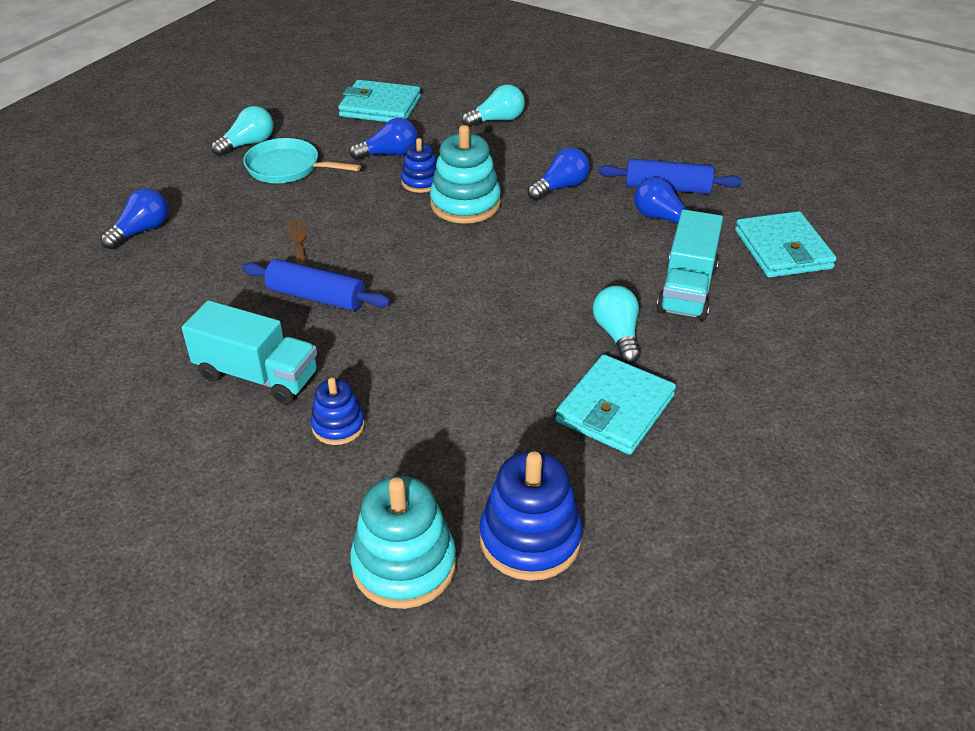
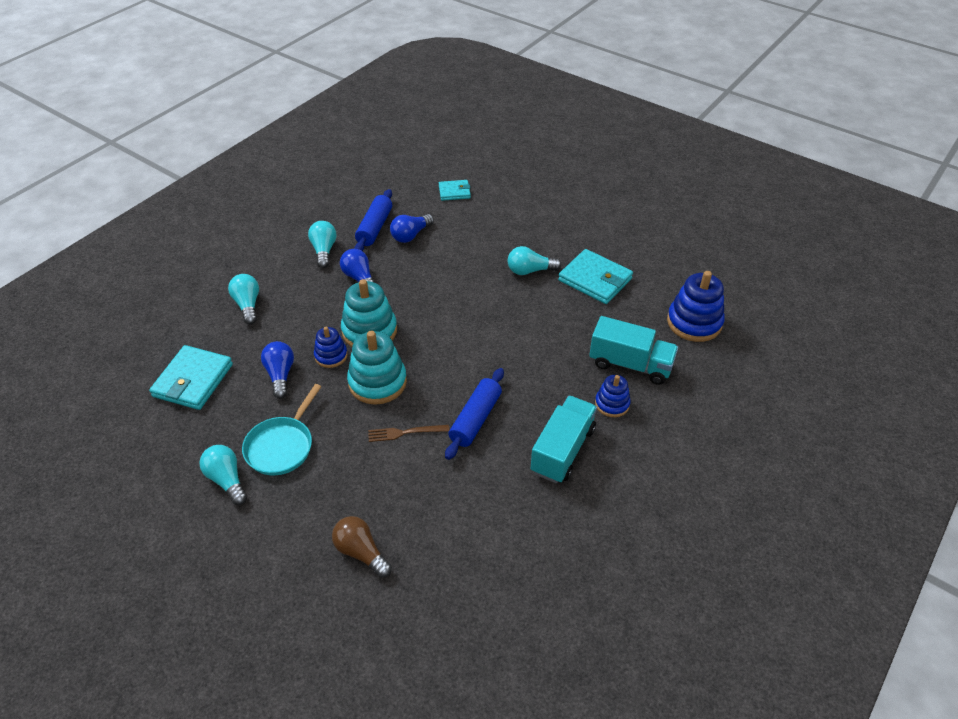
camera: 85 degrees left, 5 degrees up
(141, 231) = (361, 552): blue light bulb -> brown light bulb
(404, 565) = (718, 374): turquoise stacking toy -> turquoise stacking toy (377, 382)
(607, 156) = (324, 250): none -> turquoise light bulb
(687, 289) = (488, 236): turquoise truck -> turquoise truck (630, 364)
(783, 249) = (454, 192): turquoise wallet -> turquoise wallet, size x0.57

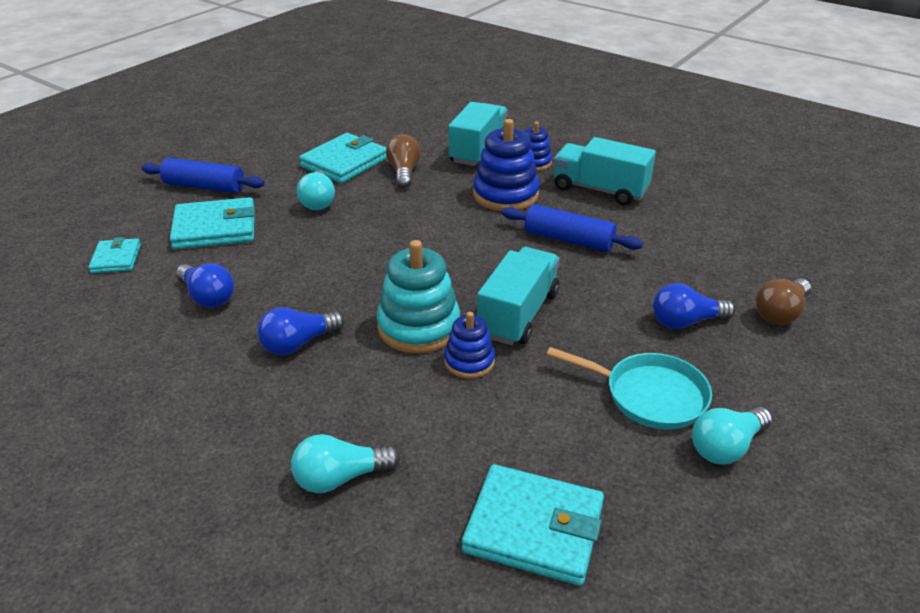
camera: 90 degrees left, 10 degrees down
(280, 375) = (512, 413): blue light bulb -> blue light bulb (686, 322)
(324, 250) = (212, 390): turquoise light bulb -> none
(374, 228) = (172, 335): blue rolling pin -> blue rolling pin (204, 187)
(377, 382) = (518, 314): turquoise stacking toy -> turquoise truck
(405, 433) = (600, 288): brown fork -> none
(490, 226) = (215, 228): none -> turquoise wallet
(582, 316) = (404, 172): none -> brown light bulb
(694, 322) = (420, 117): blue stacking toy -> blue stacking toy (505, 195)

